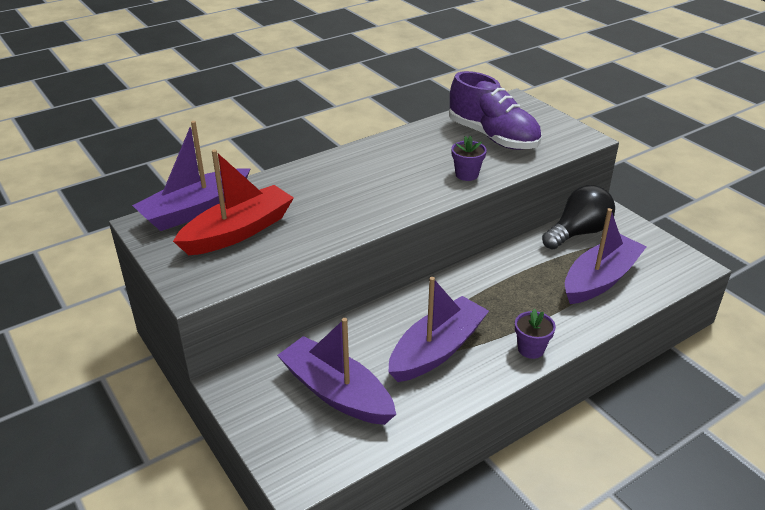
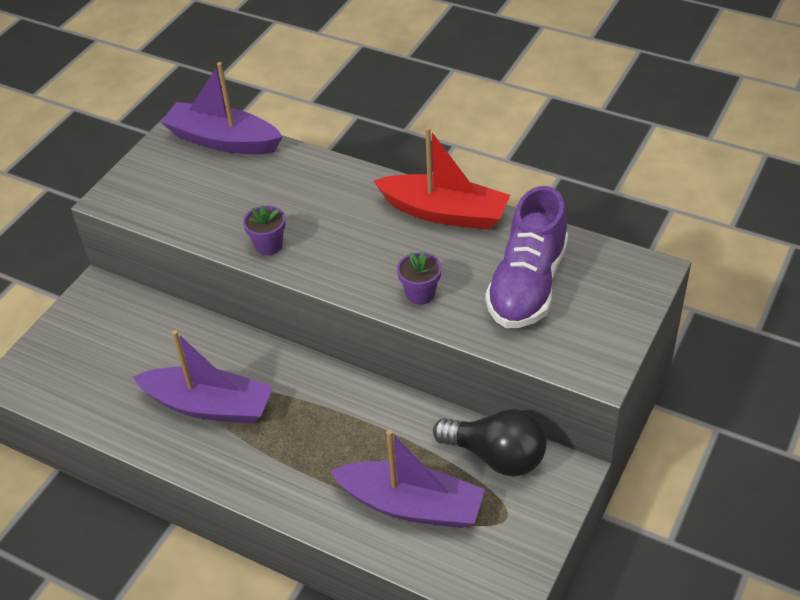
camera: 65 degrees right, 10 degrees up
(238, 231) = (206, 182): red boat -> red boat (445, 212)
(336, 392) = (117, 359): purple boat -> none
(531, 349) = (250, 479): purple flower pot -> purple flower pot (268, 245)

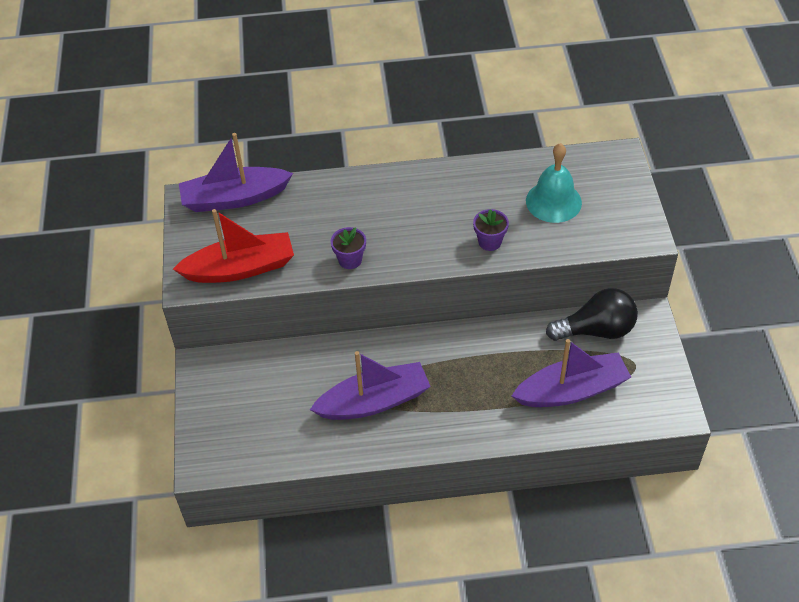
camera: 35 degrees left, 5 degrees up
(445, 212) = (453, 177): red boat -> red boat (240, 268)
(527, 285) = (553, 201): purple shoe -> turquoise bell

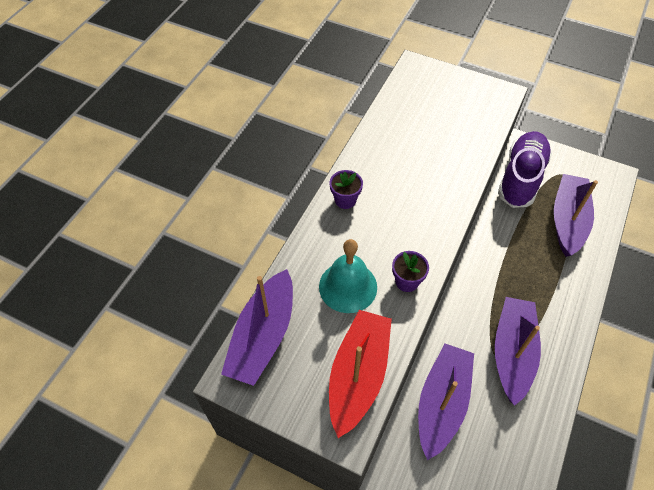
camera: 60 degrees left, 5 degrees up
(287, 370) = (442, 403): none -> purple boat
(489, 242) = (450, 179): purple flower pot -> purple flower pot (345, 200)
(553, 201) = (434, 122): turquoise bell -> turquoise bell (348, 286)
(596, 330) = (521, 178): black light bulb -> purple shoe

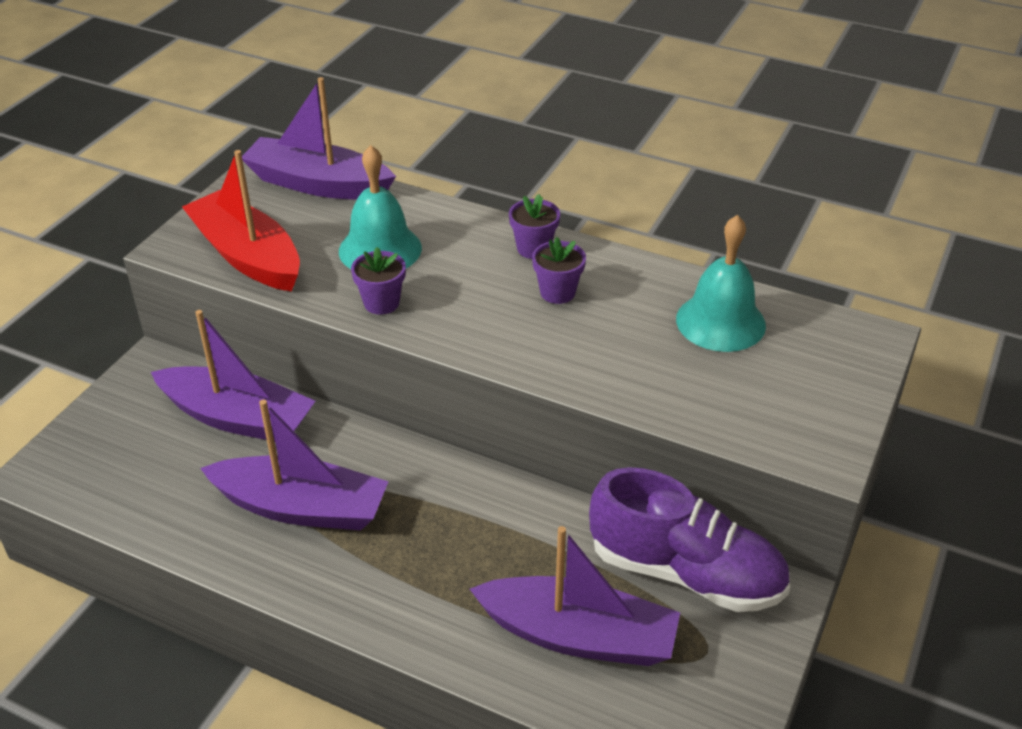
camera: 90 degrees right, 15 degrees down
(358, 375) = (247, 256): red boat -> red boat turned 150 degrees counterclockwise
(389, 189) = (557, 292): none -> purple flower pot
(409, 120) = (720, 322): none -> turquoise bell

